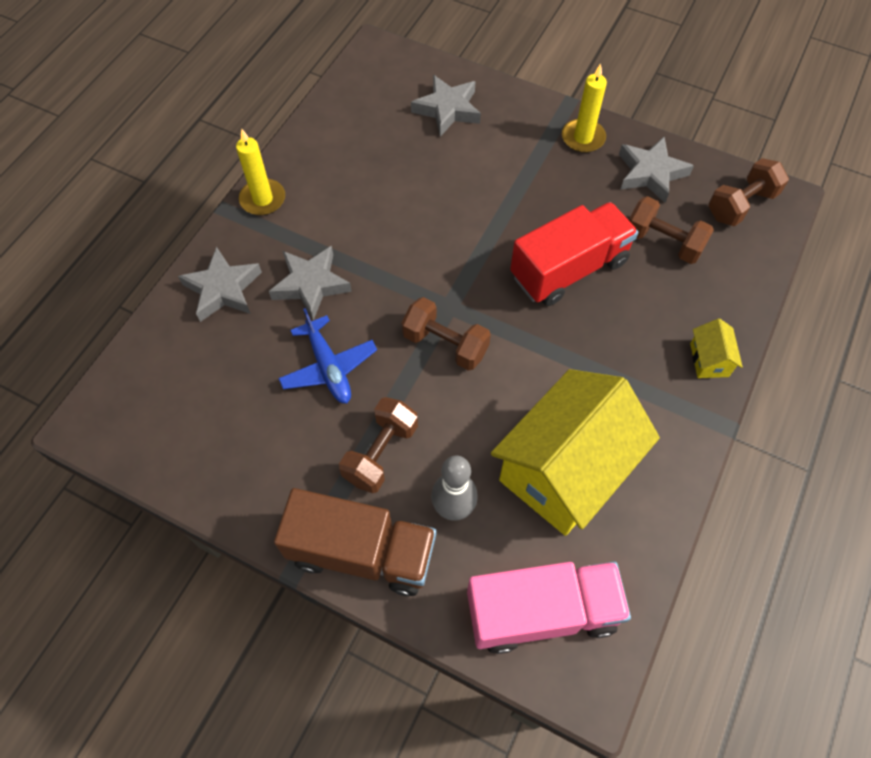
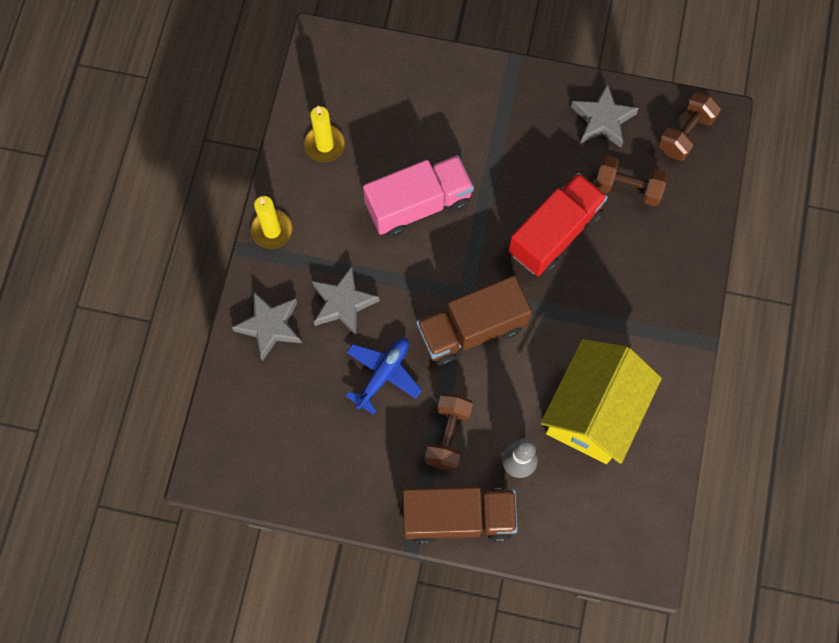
camera: 15 degrees left, 10 degrees up
(328, 367) = (383, 374): blue plane -> blue plane turned 105 degrees counterclockwise
(445, 344) = (471, 329): brown dumbbell -> brown truck
(447, 109) = (407, 95): grey star -> none
(541, 612) = (602, 525): pink truck -> pink truck (418, 205)
(583, 138) = (535, 96): yellow candle -> yellow candle (325, 145)
(709, 360) = (685, 289): yellow house -> none

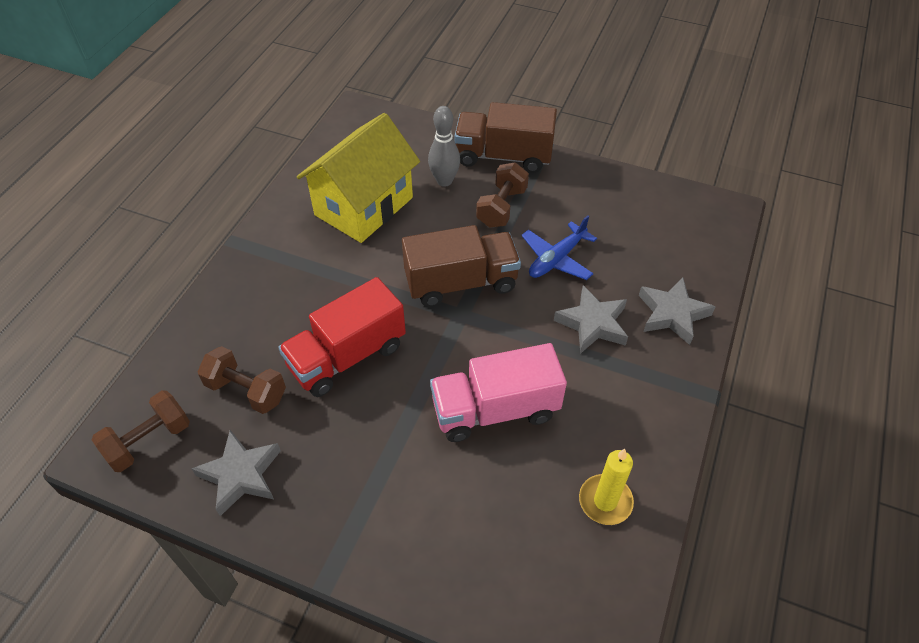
camera: 170 degrees left, 20 degrees down
(272, 230) = (673, 408): yellow candle -> none

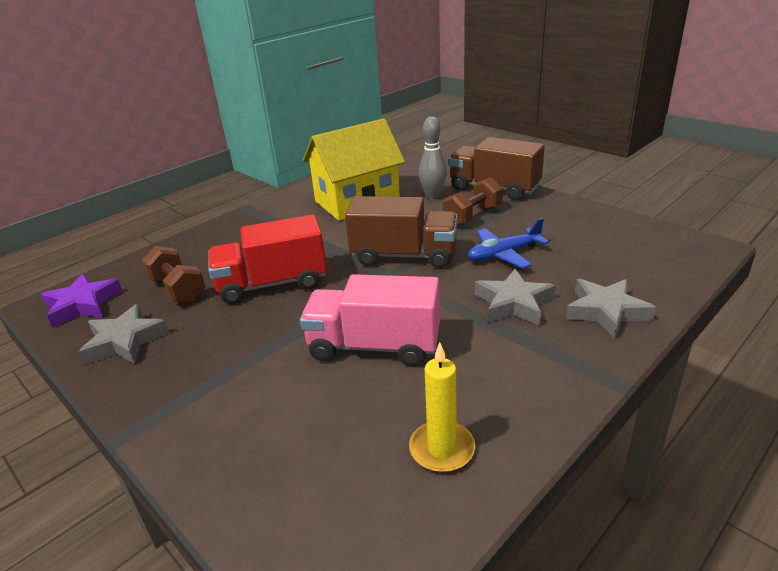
camera: 25 degrees right, 20 degrees down
(149, 441) = (82, 305): brown dumbbell -> purple star

